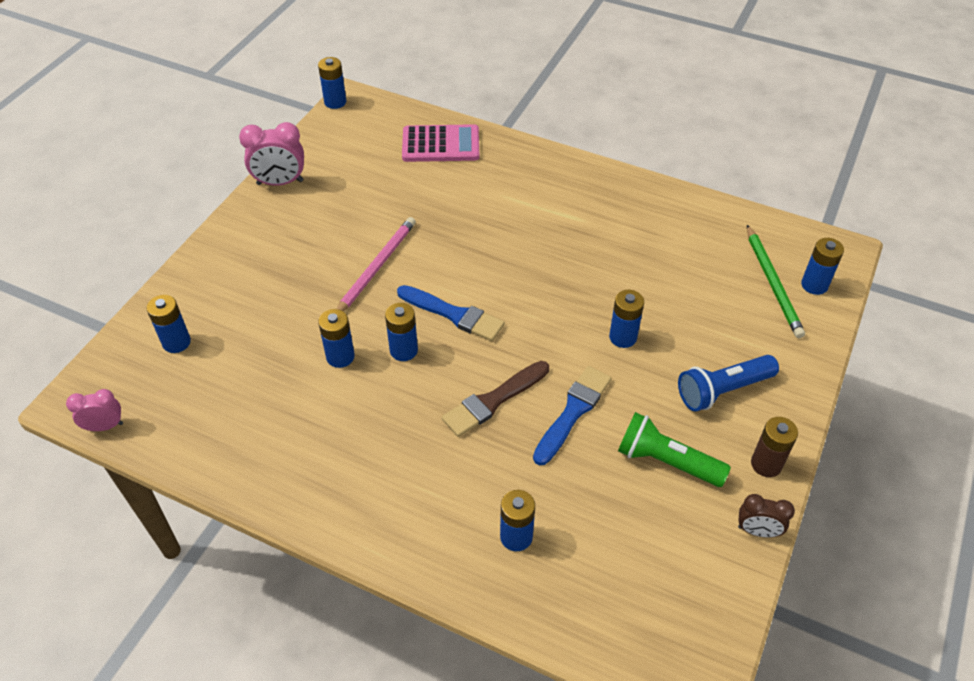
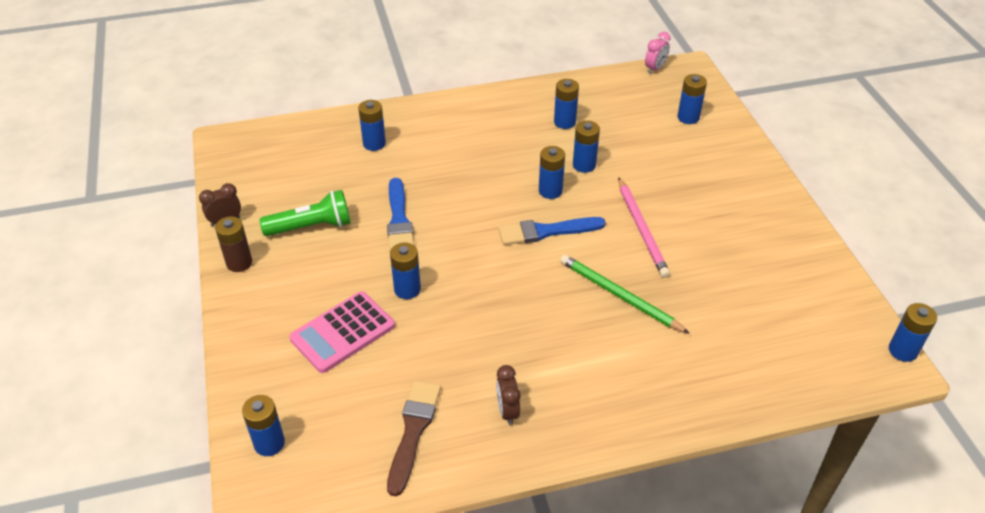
camera: 140 degrees right, 5 degrees down
(280, 182) = (807, 245): pink clock -> none
(291, 420) = (564, 122): none -> blue battery
(440, 144) = (749, 370): pink calculator -> pink calculator (343, 332)
(493, 401) = (458, 197): brown brush -> brown brush (413, 431)
(624, 210) = (507, 411): none -> brown clock
(722, 390) = (300, 294): blue flashlight -> none
(773, 283) = (311, 419): green pencil -> green pencil (619, 295)

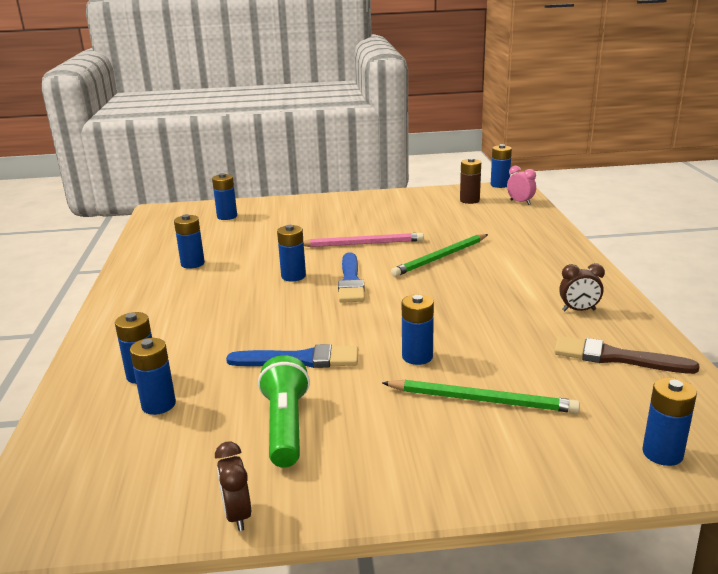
camera: 80 degrees left, 20 degrees down
(239, 263) = (339, 494): brown battery -> brown battery (469, 200)
(343, 332) = (482, 400): pink calculator -> green pencil
(584, 165) = (264, 259): blue battery -> blue battery (158, 405)
(655, 69) = (146, 222): pink clock -> pink clock (520, 202)

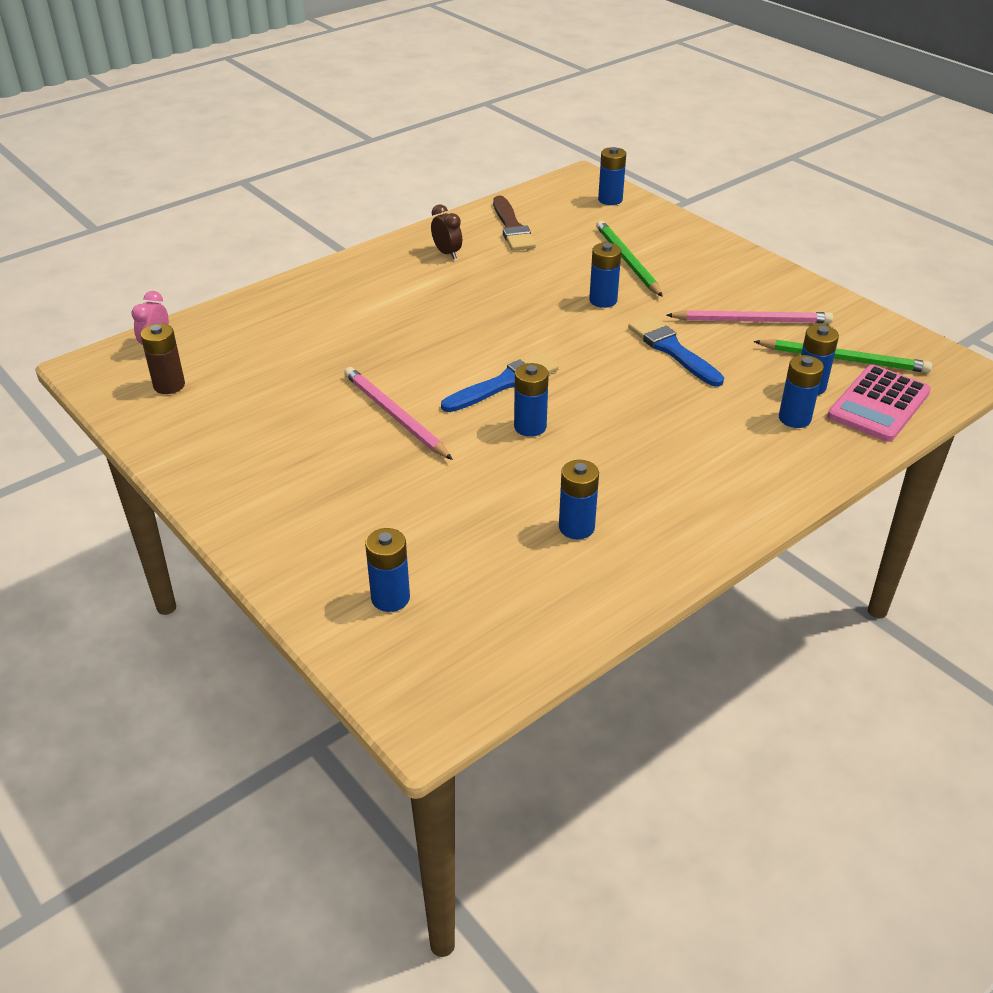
camera: 125 degrees left, 15 degrees up
(82, 429) = (879, 404): none -> pink calculator
(237, 515) = (839, 302): brown clock -> none
(286, 426) = (752, 321): green flashlight -> pink pencil
(440, 257) = (391, 349): green pencil -> green pencil (844, 359)
(500, 185) = (79, 379): blue battery -> none

